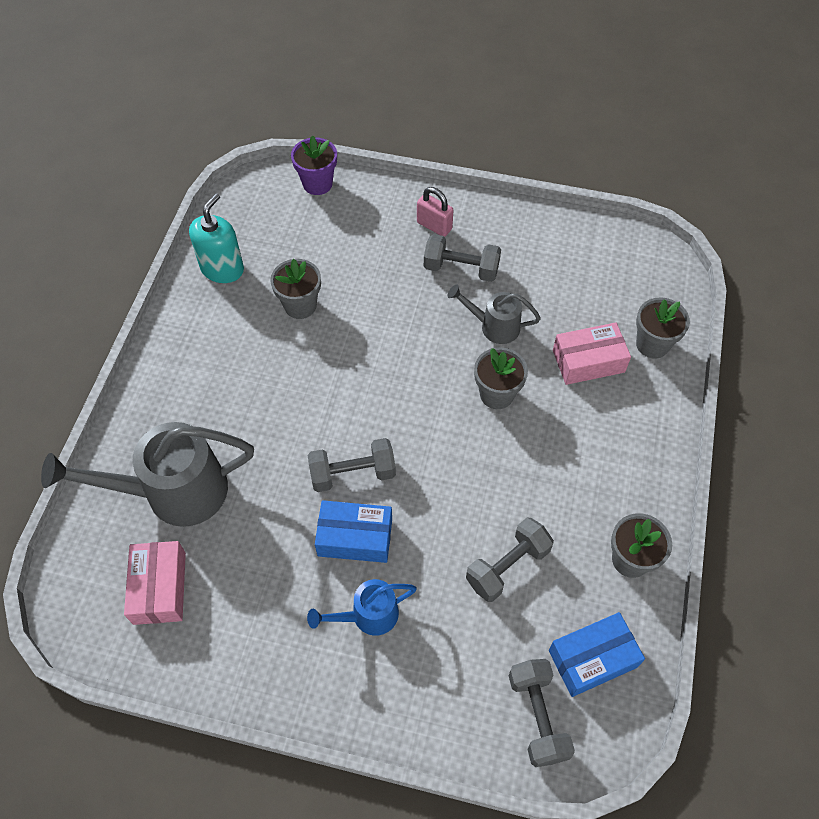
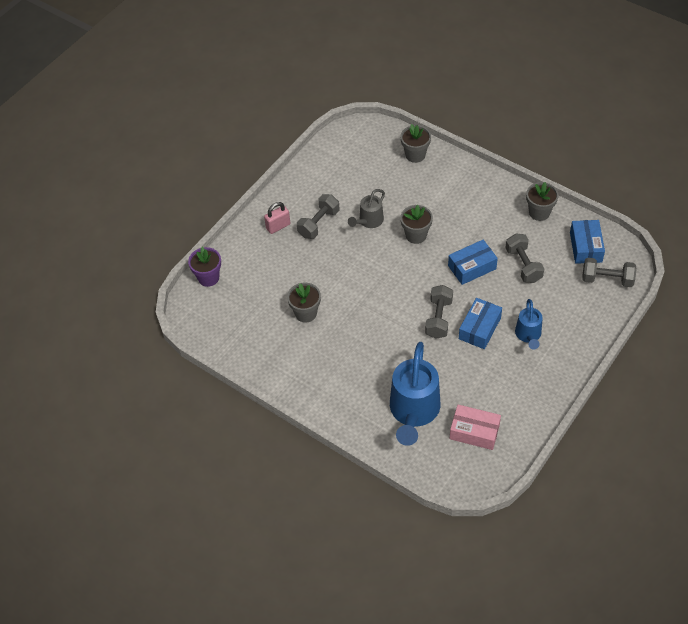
camera: 65 degrees left, 5 degrees down
(173, 492) = (413, 412): grey watering can -> blue watering can
(222, 269) = (254, 348): turquoise soap dispenser -> none
(469, 490) = (472, 267): none -> blue box
(588, 361) = (413, 186): pink box -> none

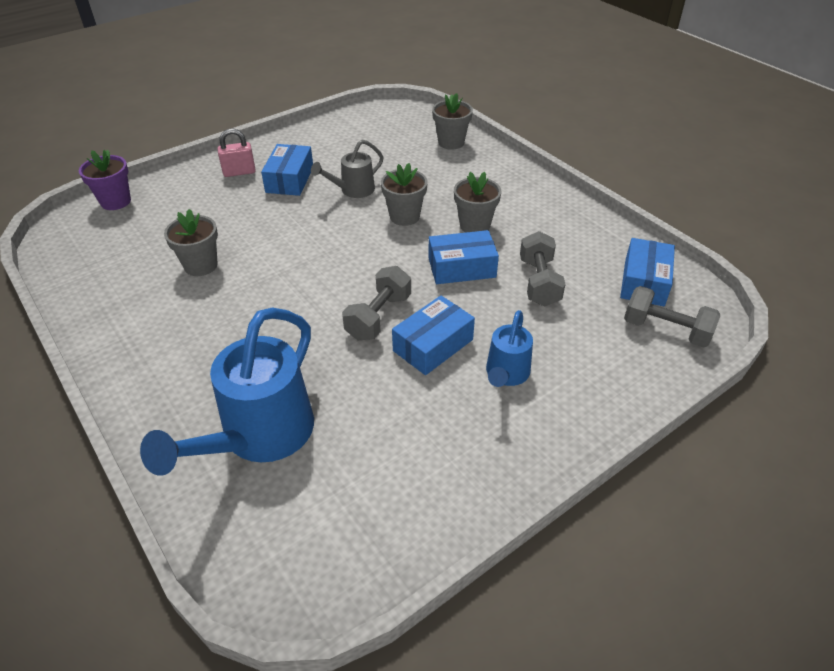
camera: 15 degrees right, 10 degrees down
(318, 223) = (289, 179): grey dumbbell -> blue box
(474, 432) = (340, 500): pink box -> none
(539, 212) = (588, 229): grey flower pot -> grey flower pot (475, 225)

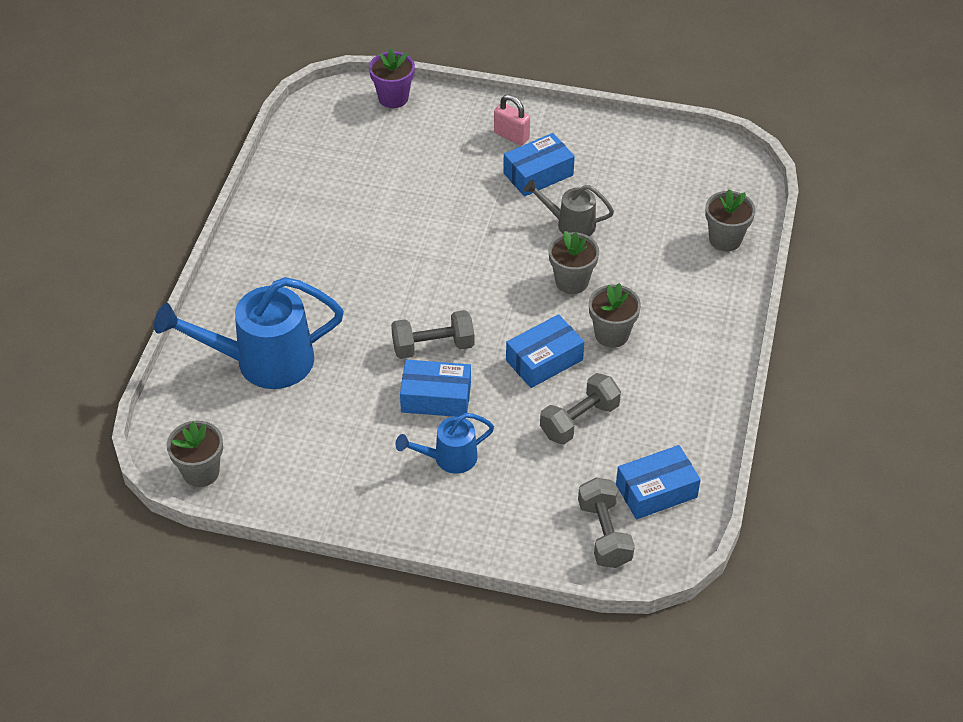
camera: 50 degrees right, 5 degrees up
(201, 265) = (379, 206): grey flower pot -> grey flower pot (201, 472)
(462, 268) = (544, 360): blue box -> blue box turned 75 degrees counterclockwise

